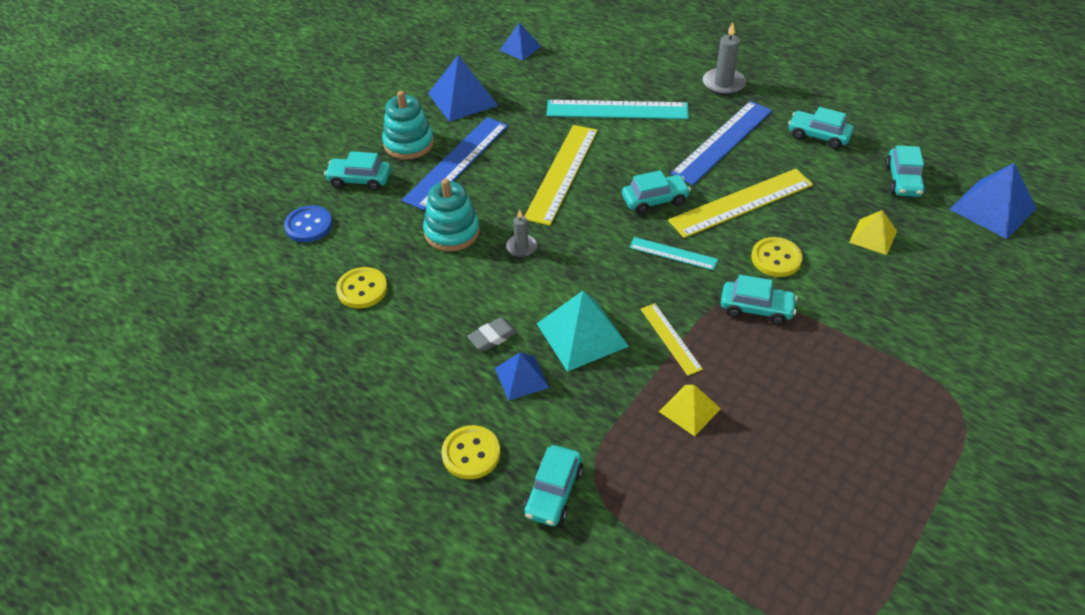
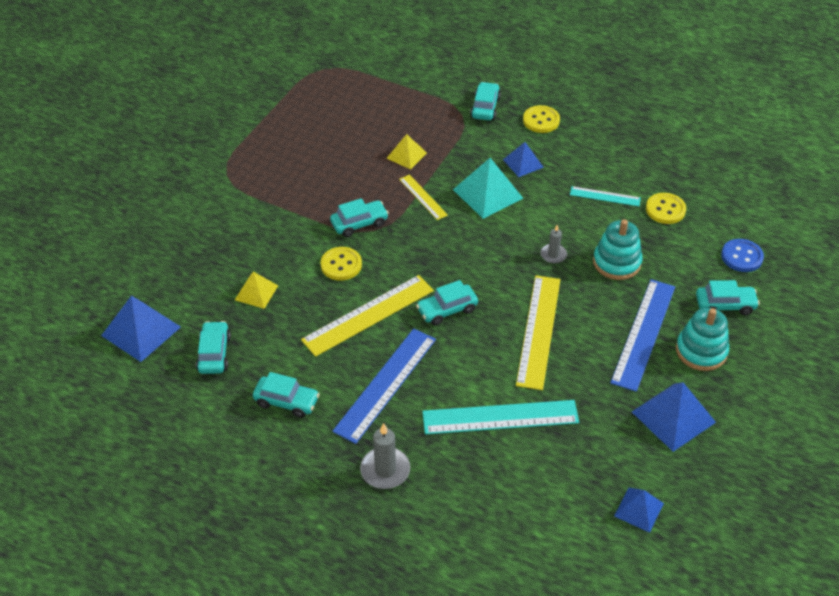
camera: 170 degrees right, 0 degrees up
(493, 337) = (552, 186): grey eraser -> none
(673, 253) = (426, 261): turquoise ruler -> turquoise ruler (605, 196)
(756, 309) = (359, 224): turquoise car -> turquoise car turned 150 degrees clockwise

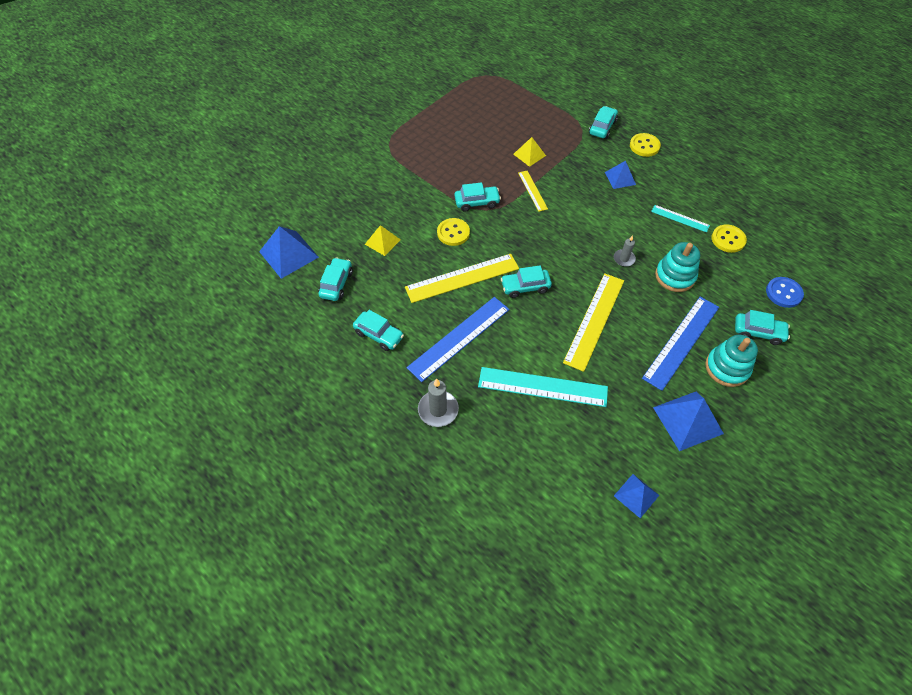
camera: 15 degrees right, 10 degrees up
(487, 193) = (585, 197): turquoise pyramid -> none

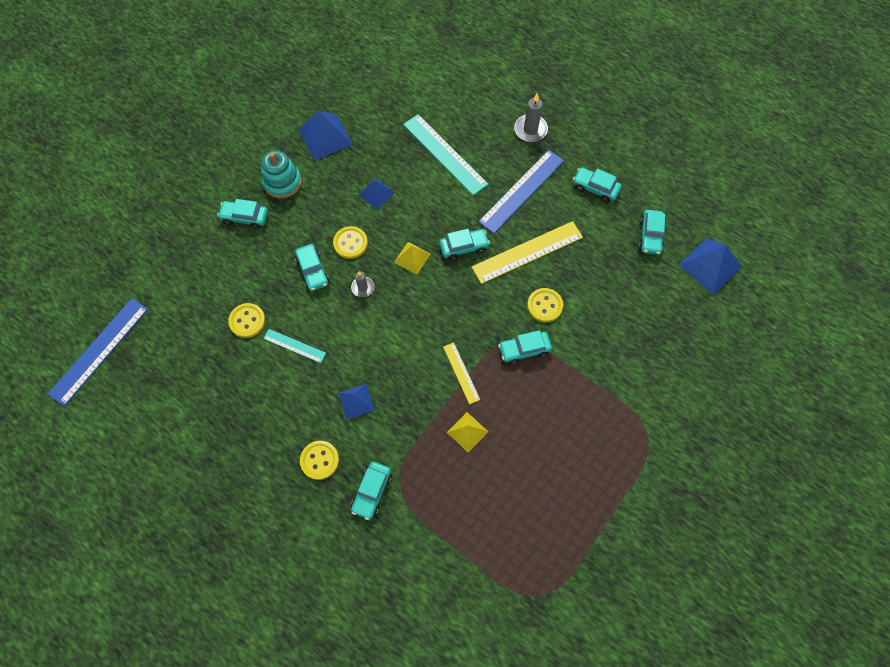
camera: 175 degrees right, 10 degrees up
(382, 242) = (617, 288): yellow pyramid -> yellow pyramid (412, 258)
(542, 387) = (444, 154): turquoise ruler -> turquoise ruler turned 45 degrees clockwise
(594, 320) = (397, 217): yellow ruler -> none
(636, 495) = (373, 82): blue pyramid -> blue pyramid (376, 193)
(641, 299) = (350, 243): none -> yellow button
(675, 276) = (313, 271): turquoise stacking toy -> turquoise car
(681, 342) = (318, 202): blue ruler -> blue ruler (99, 350)
(783, 293) = (208, 260): blue button -> none

